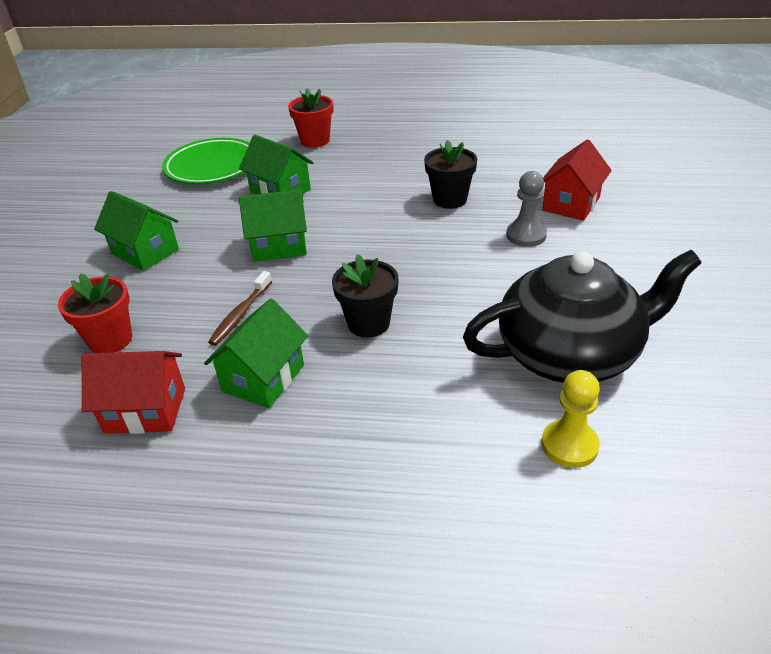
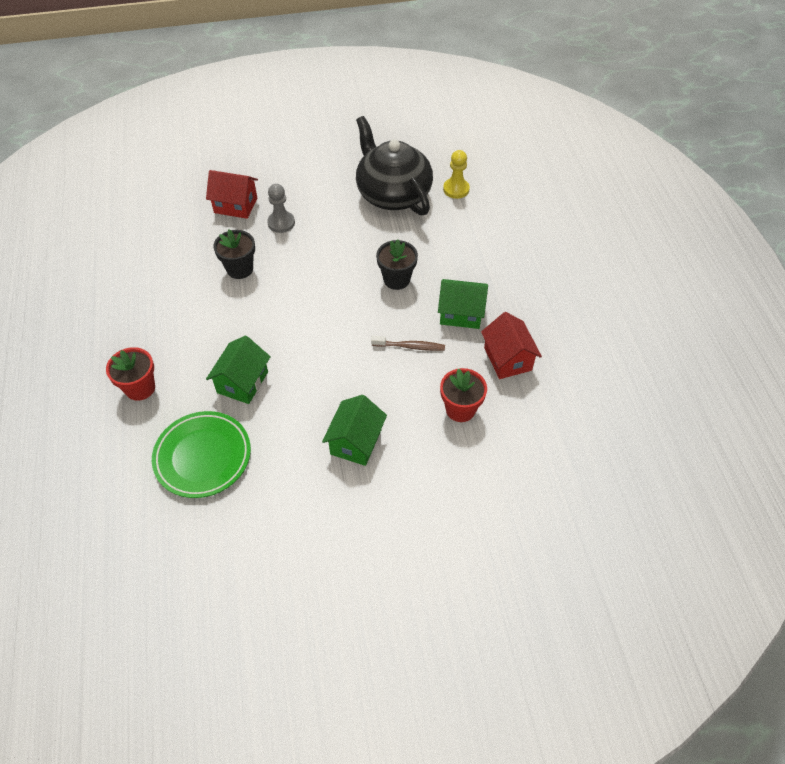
camera: 110 degrees left, 15 degrees up
(279, 246) = (325, 353): green house -> none

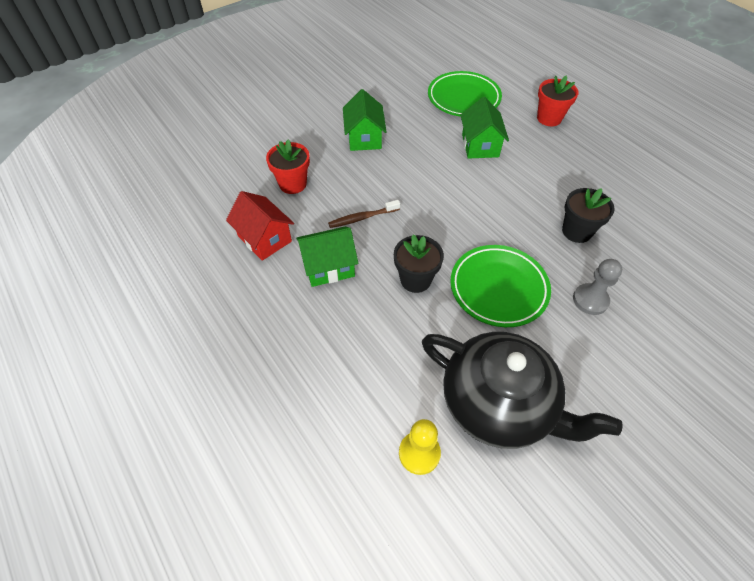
camera: 155 degrees right, 0 degrees up
(236, 205) = (660, 302): red house -> none
(339, 252) = (498, 288): none -> green plate

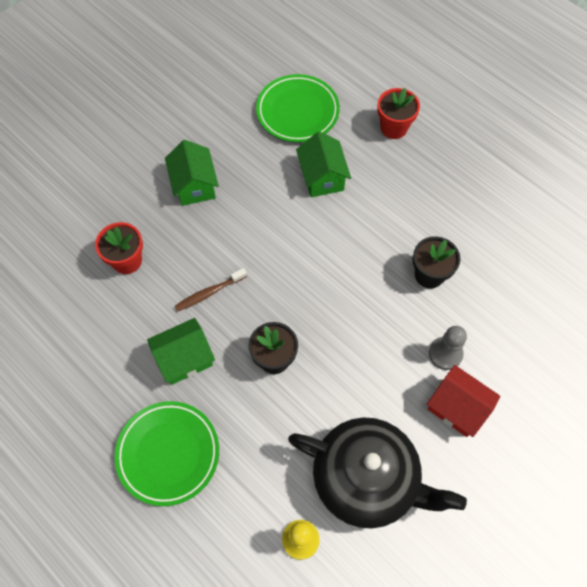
camera: 10 degrees left, 10 degrees up
(264, 239) = (111, 335): red house -> red house (457, 408)
(498, 288) = (356, 355): green plate -> green plate (168, 454)

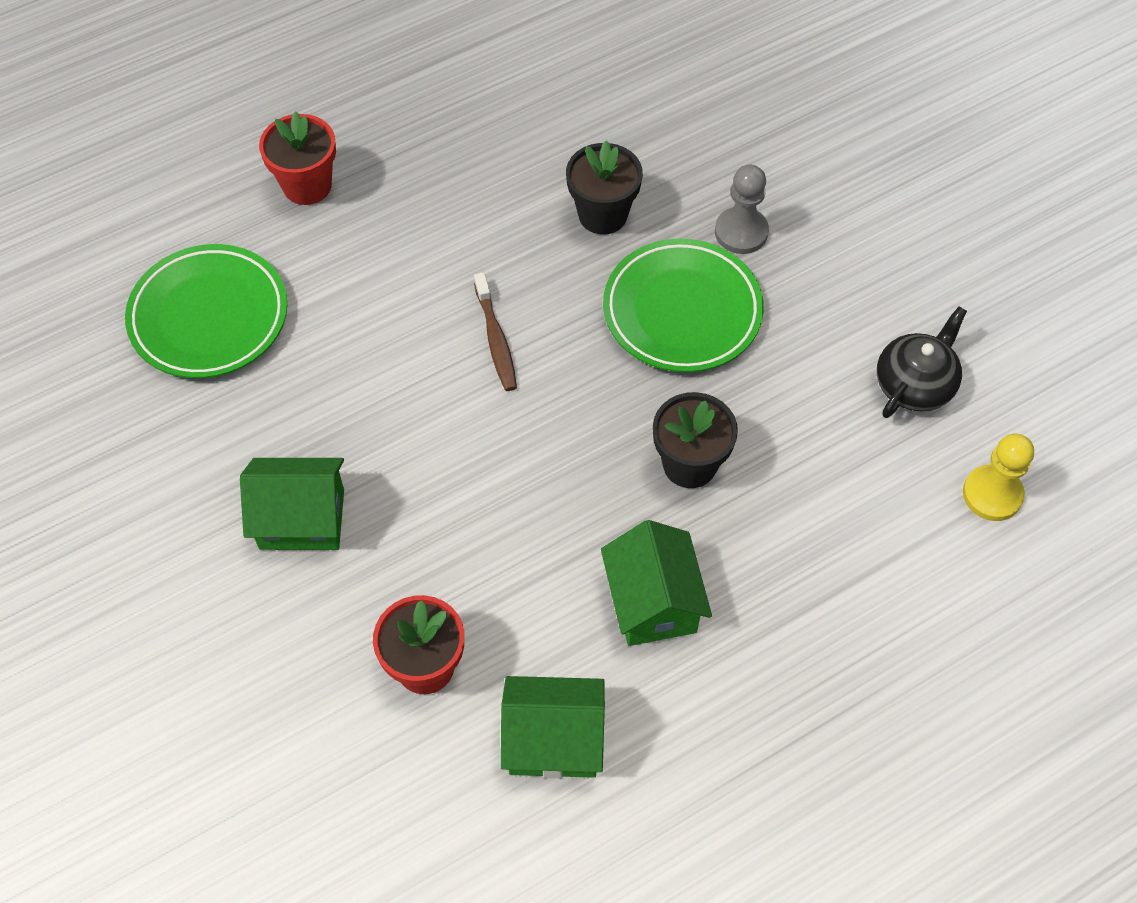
camera: 75 degrees left, 5 degrees down
(168, 454) = (820, 660): green plate -> green plate (682, 311)
(209, 293) = (537, 538): brown toothbrush -> brown toothbrush (496, 339)
(322, 177) = (365, 313): green house -> green house (553, 740)
(367, 479) = (915, 384): black teapot -> black teapot, size x0.51
(457, 408) = (829, 242): red house -> none

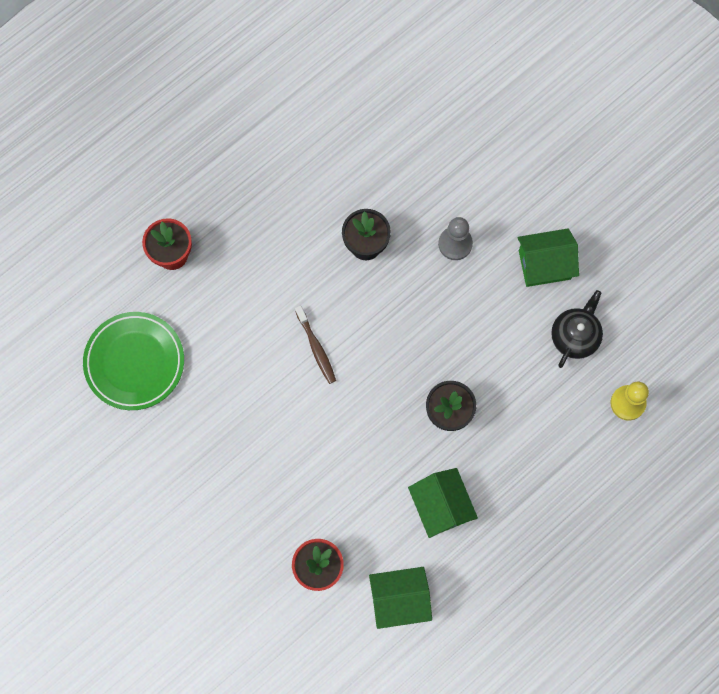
camera: 10 degrees left, 15 degrees up
(302, 519) = (226, 489): green house -> green house (544, 264)
(682, 311) = (427, 308): green plate -> none

